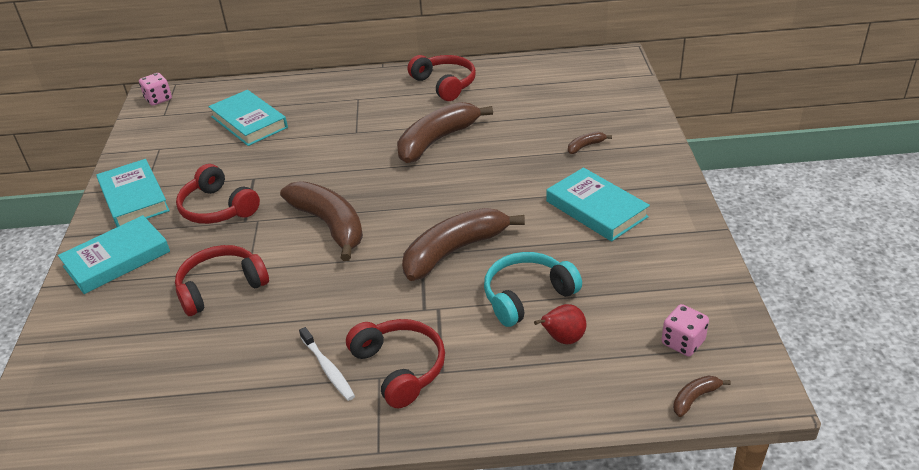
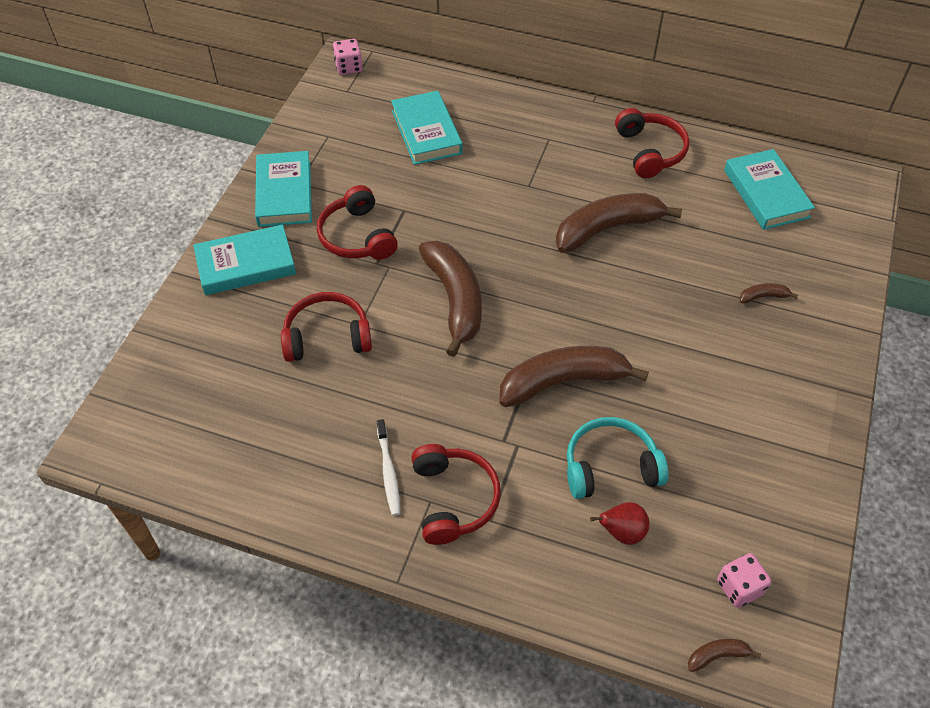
camera: 20 degrees right, 15 degrees up
(596, 209) = (733, 386): turquoise book -> turquoise book (766, 194)

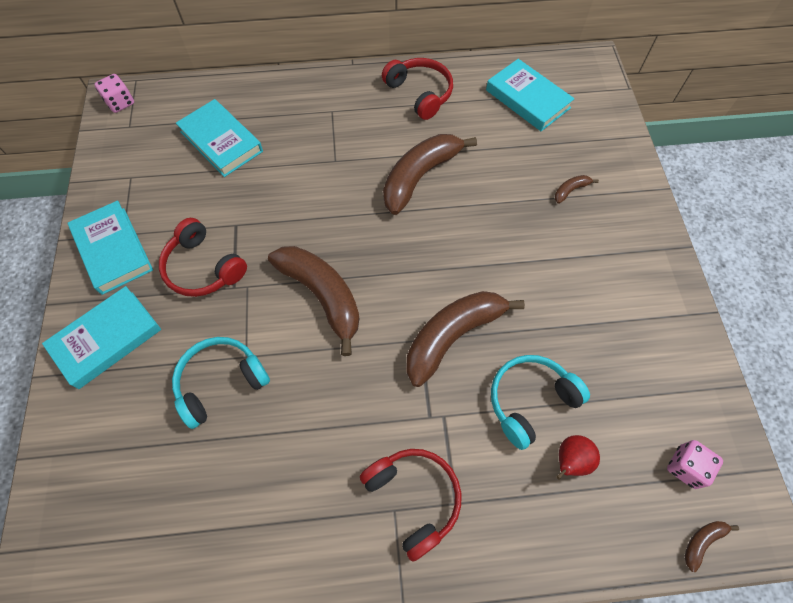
camera: 25 degrees left, 10 degrees up
(327, 337) = (221, 382): red headphones -> turquoise headphones
(388, 472) = (342, 498): white toothbrush -> none

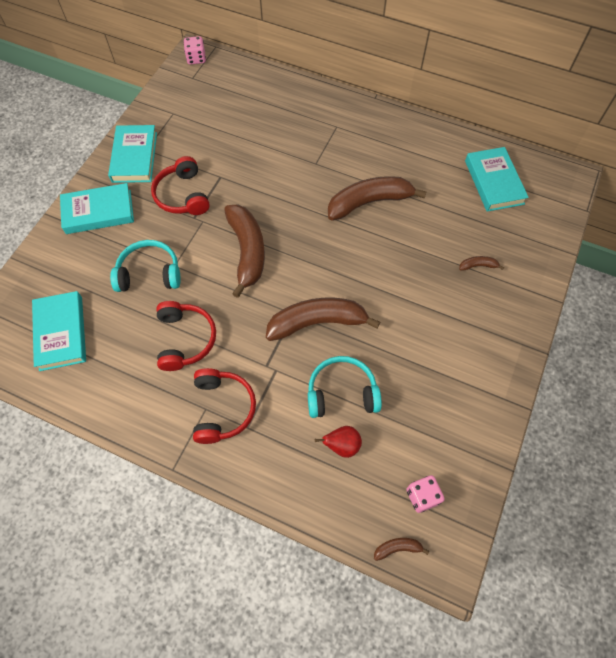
camera: 30 degrees right, 0 degrees up
(221, 141) = (246, 115): turquoise book -> turquoise book (61, 333)
(420, 93) = (411, 141): red headphones -> red headphones (185, 339)

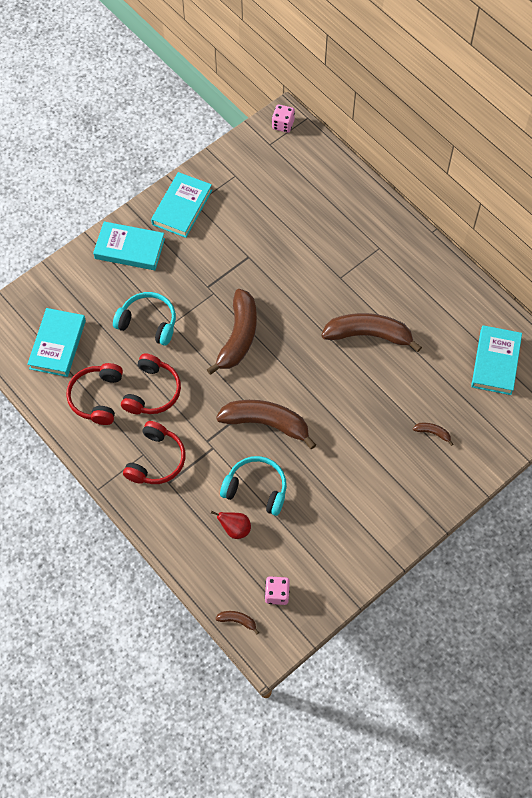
camera: 25 degrees right, 0 degrees up
(183, 195) = (207, 262): red headphones -> red headphones (97, 397)

